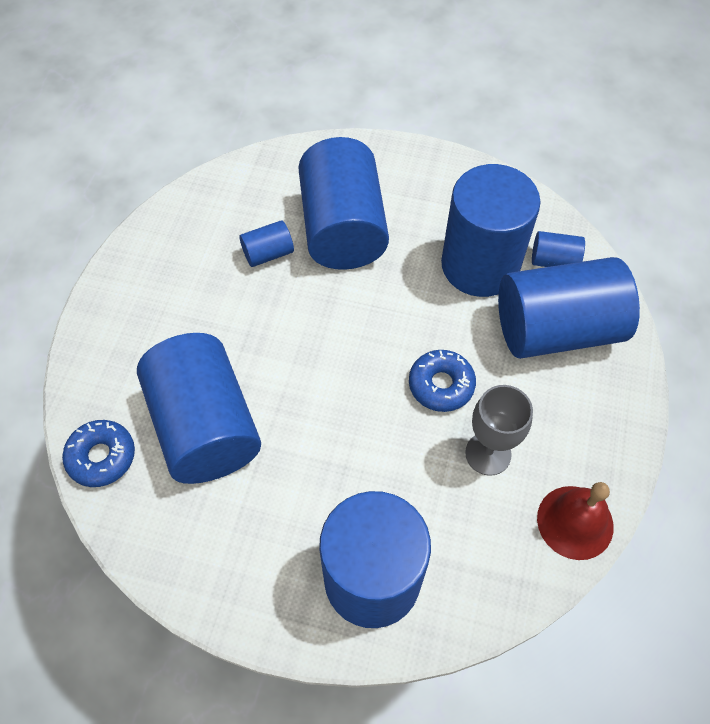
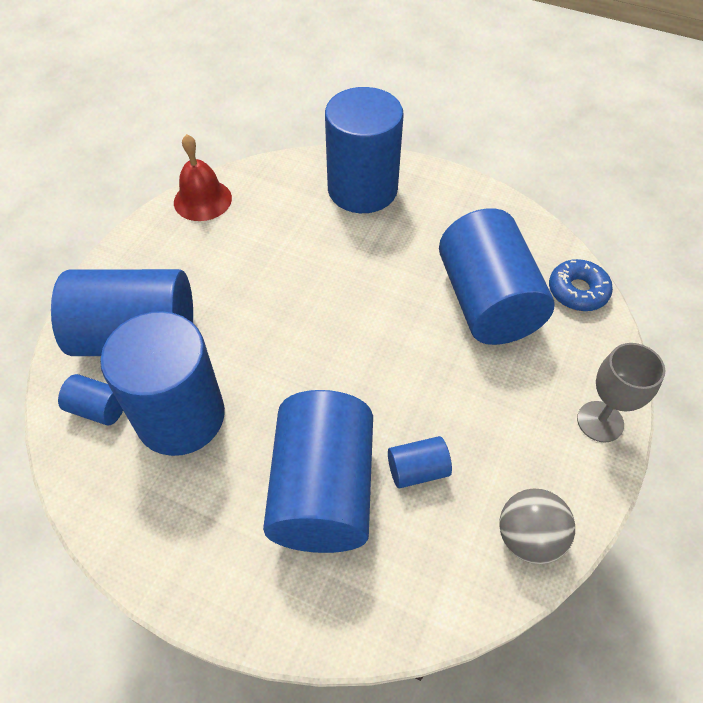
camera: 170 degrees left, 5 degrees down
(179, 220) = (528, 537): none -> grey ball
(441, 385) = (267, 305): blue donut -> none
(488, 453) = (248, 249): grey goblet -> grey goblet (600, 421)

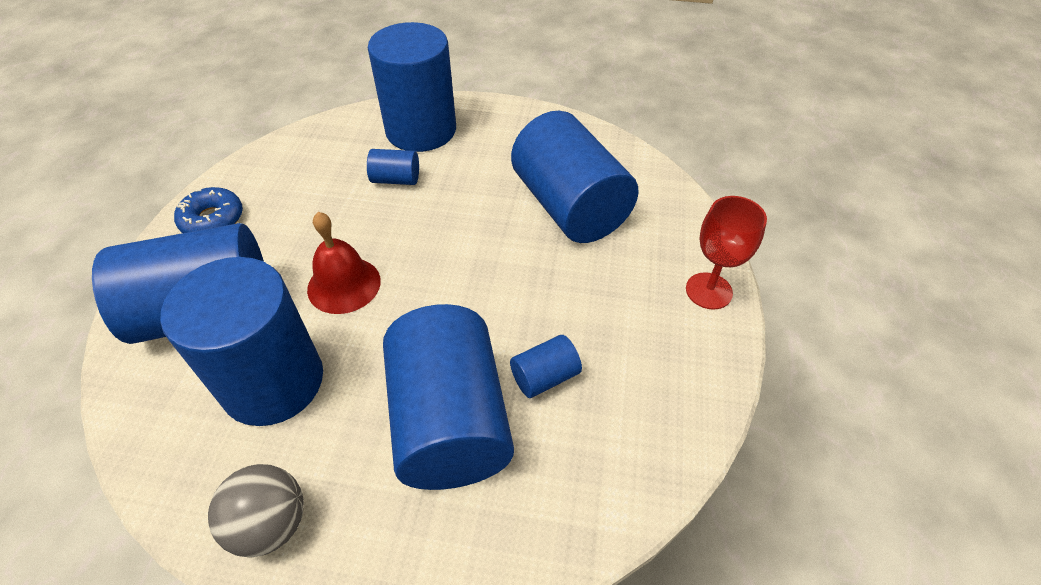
camera: 15 degrees left, 5 degrees down
(98, 408) = (173, 395): blue cylinder -> blue cylinder (396, 179)
(202, 200) = (256, 167): red bell -> red bell (344, 285)
(528, 537) = (675, 415): grey ball -> grey ball (271, 524)
(577, 291) = (651, 181): blue donut -> blue donut (212, 219)
(600, 421) = (708, 291): grey goblet -> red goblet

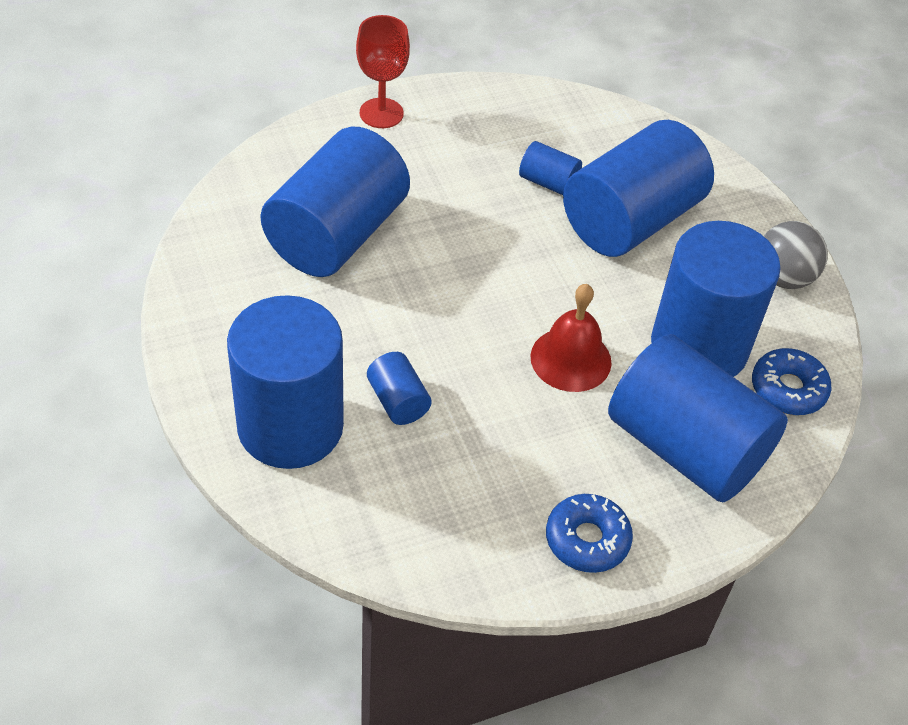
camera: 125 degrees left, 0 degrees up
(170, 424) = (788, 389): none -> blue donut

